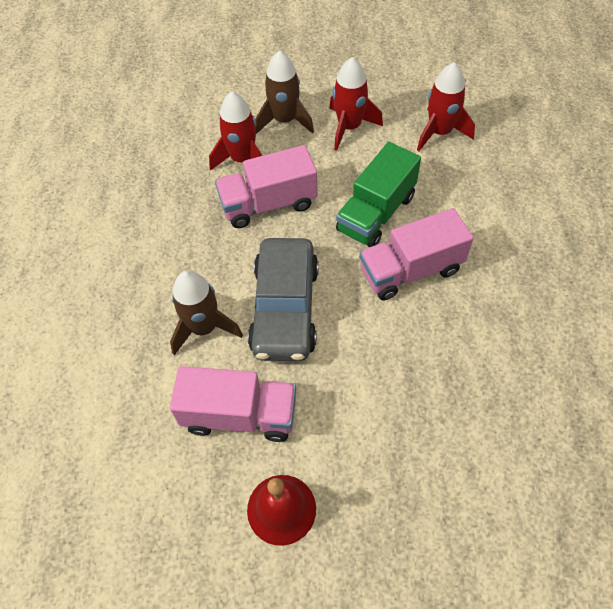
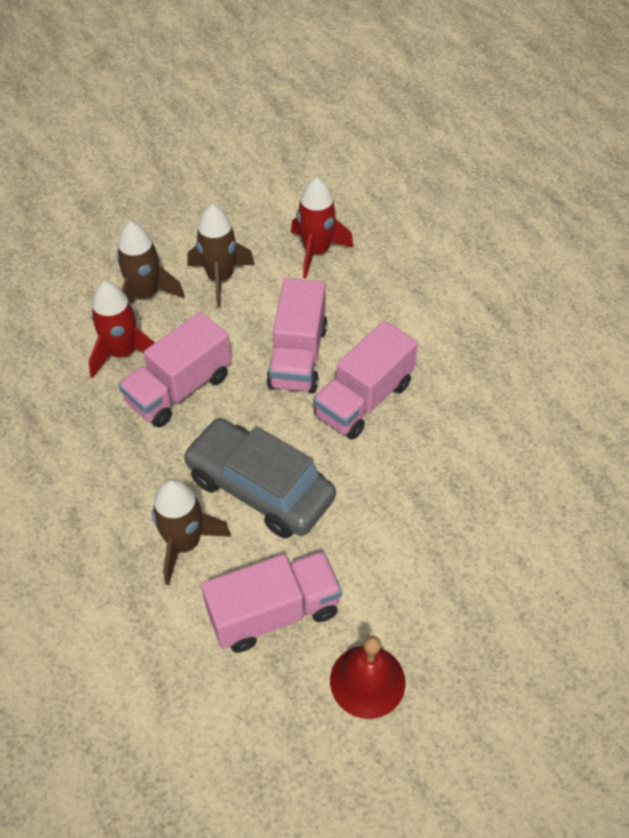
camera: 30 degrees left, 5 degrees down
(285, 309) = (259, 488): grey car -> grey car turned 150 degrees clockwise
(349, 127) = (220, 278): red rocket -> brown rocket
(376, 213) = (298, 356): green truck -> pink truck

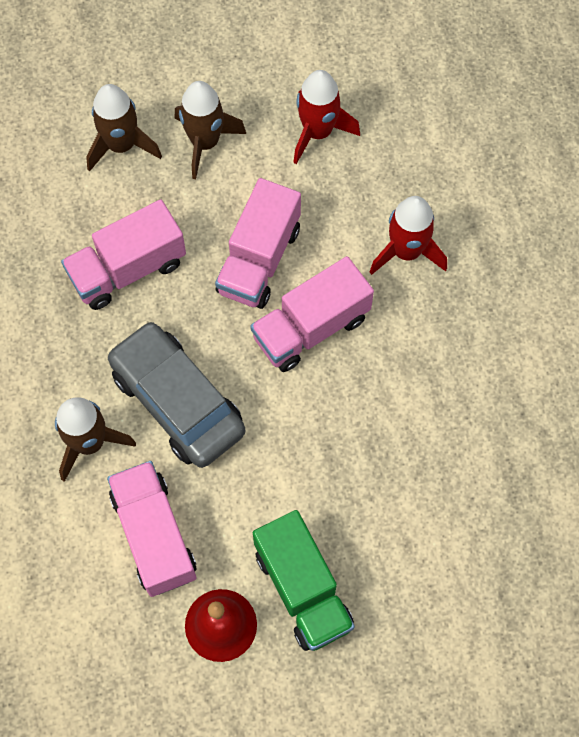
camera: 15 degrees right, 15 degrees up
(122, 353) = (81, 212): red rocket -> red rocket (406, 251)
(274, 612) = (154, 535): pink truck -> pink truck turned 105 degrees counterclockwise
(436, 626) = (302, 589): none -> green truck

